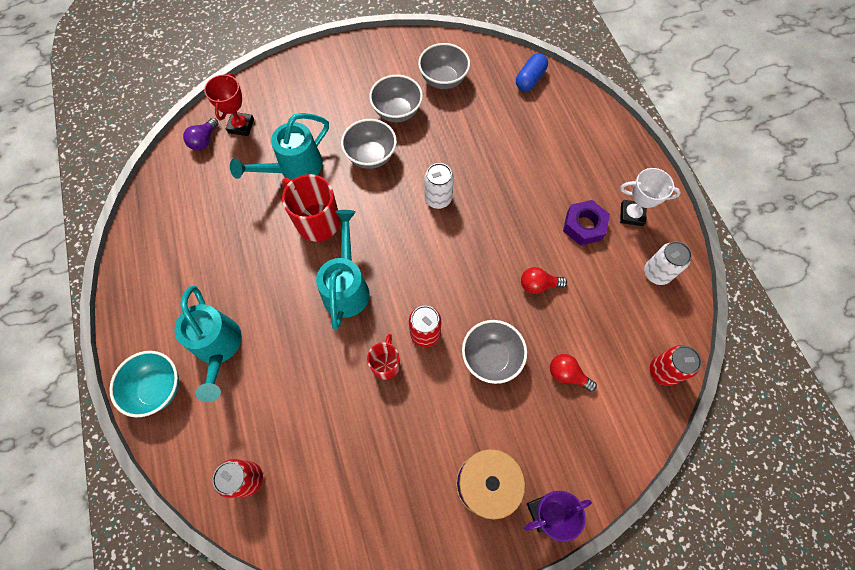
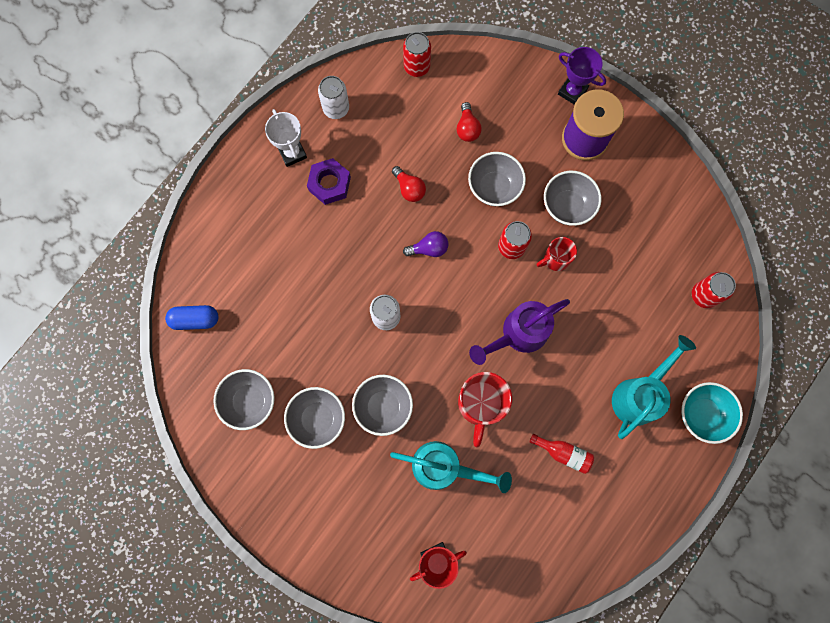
camera: 125 degrees left, 10 degrees up
(204, 140) = (477, 581): purple light bulb -> purple light bulb (429, 248)
(230, 255) = (563, 453): none -> red bottle
(347, 286) = (518, 334): turquoise watering can -> purple watering can
(427, 412) = (567, 206): none -> grey bowl

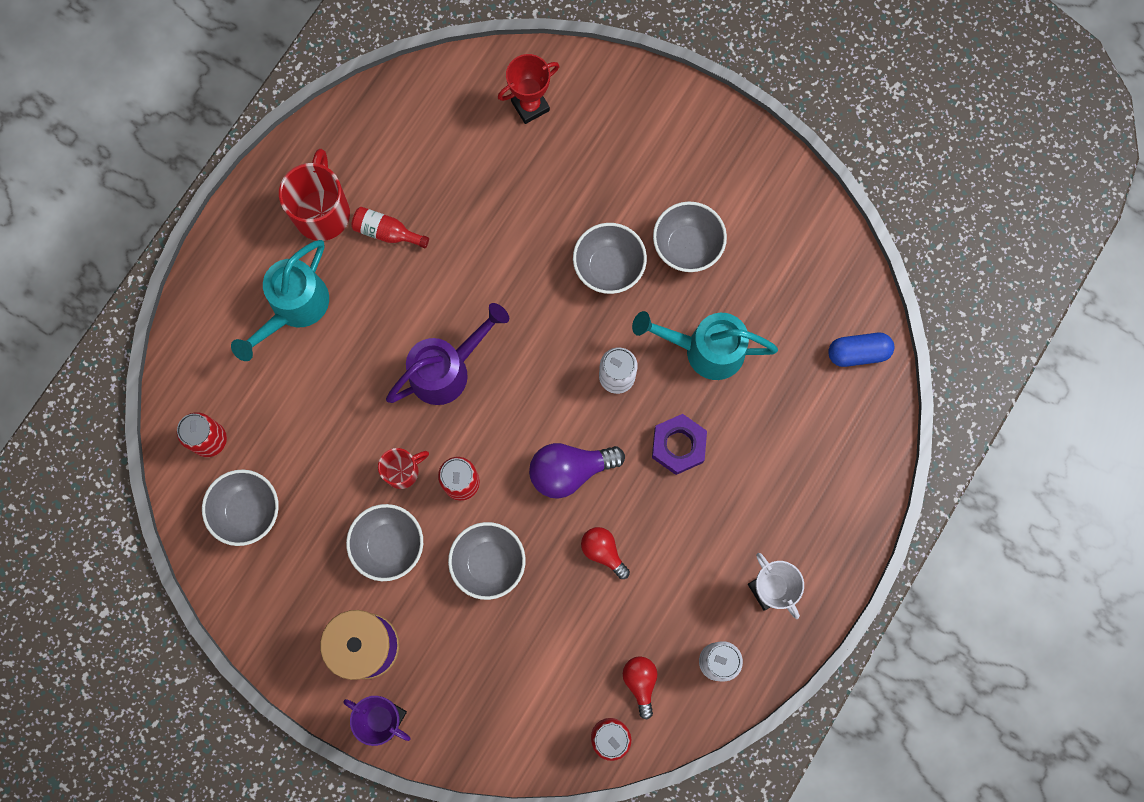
camera: 175 degrees right, 0 degrees up
(249, 401) = (773, 260): grey bowl -> grey bowl (248, 511)
(329, 184) = (711, 549): purple nut -> purple nut (678, 445)
(429, 248) = (570, 471): purple light bulb -> purple light bulb, size x1.62
(444, 467) = (529, 204): turquoise watering can -> turquoise watering can (705, 349)
(467, 128) = (530, 647): red light bulb -> red light bulb (640, 682)
(480, 404) = (490, 280): red mug -> red mug (322, 212)
(701, 414) = (218, 291): turquoise bowl -> none

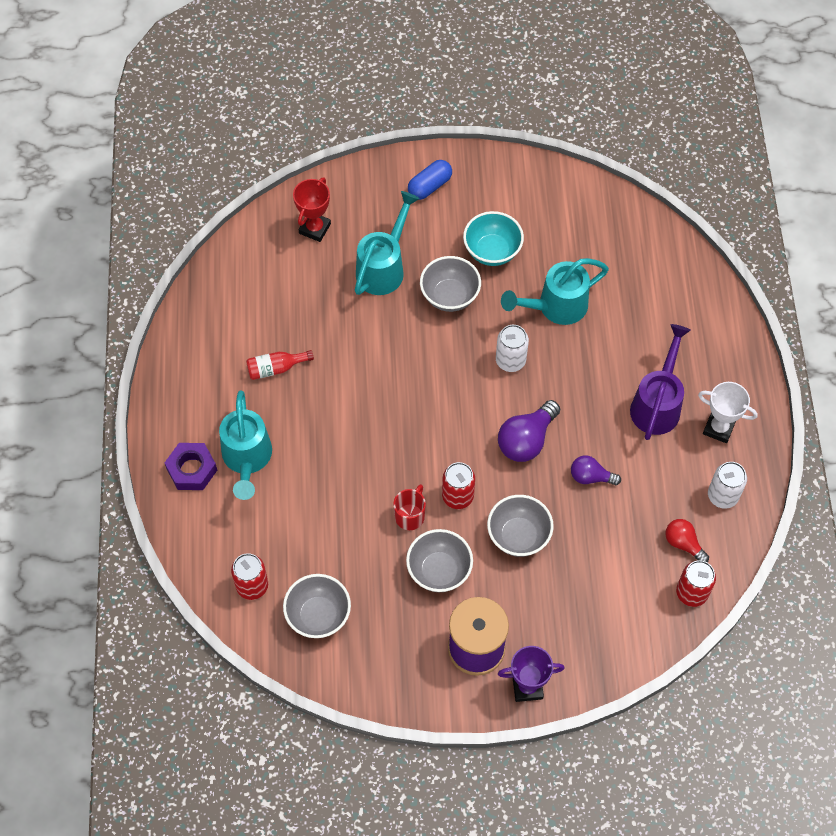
camera: 35 degrees left, 15 degrees down
(322, 212) = (218, 384): red mug -> none
(447, 370) = (389, 430): purple watering can -> purple watering can (657, 404)
(567, 193) = (384, 267): none -> turquoise watering can
(603, 552) = (590, 477): red light bulb -> purple light bulb
(678, 445) = (586, 377): purple nut -> purple nut (192, 469)
(687, 246) = (492, 251): grey bowl -> turquoise bowl
(858, 353) = (656, 247): blue capsule -> blue capsule (429, 186)

